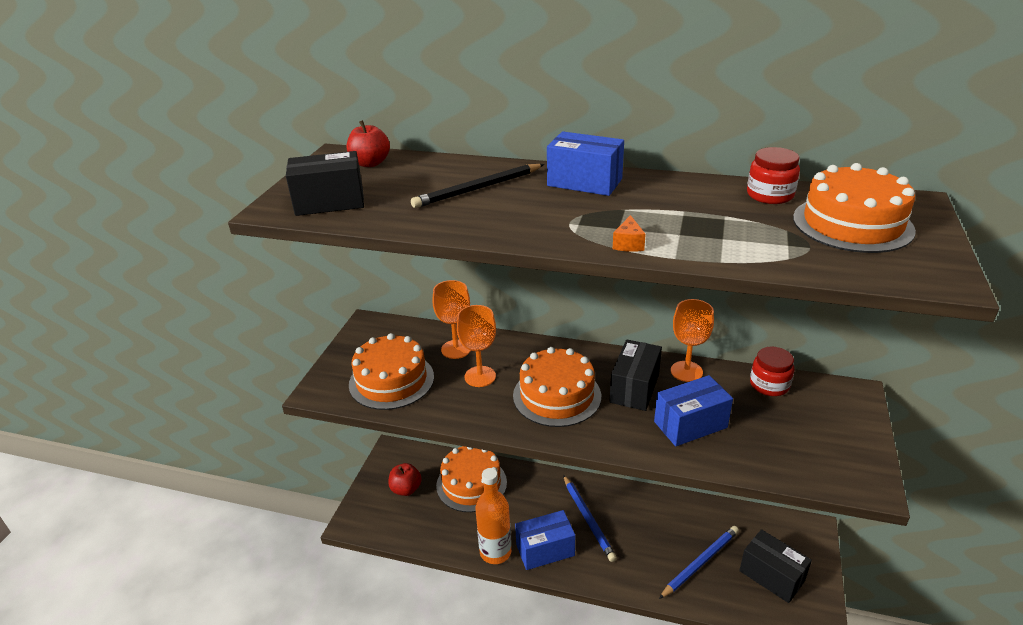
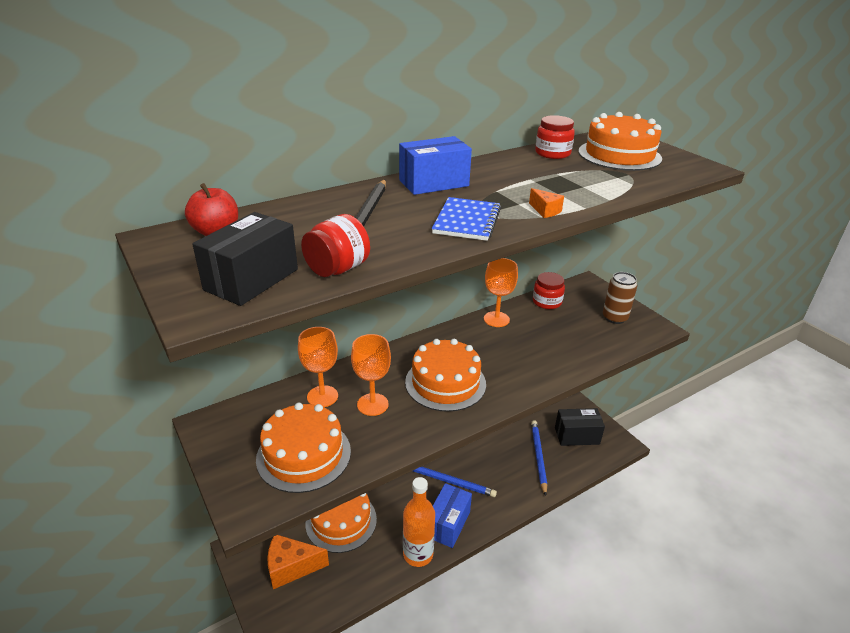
camera: 50 degrees left, 0 degrees up
(384, 218) = (337, 269): none -> red jar
(406, 489) = (291, 567): red apple -> orange cheese
(541, 224) = (467, 221): none -> blue notebook
(634, 388) = (484, 347): black box -> none
(690, 424) = (543, 350): blue box -> none
(828, 443) = (614, 318): none -> brown can

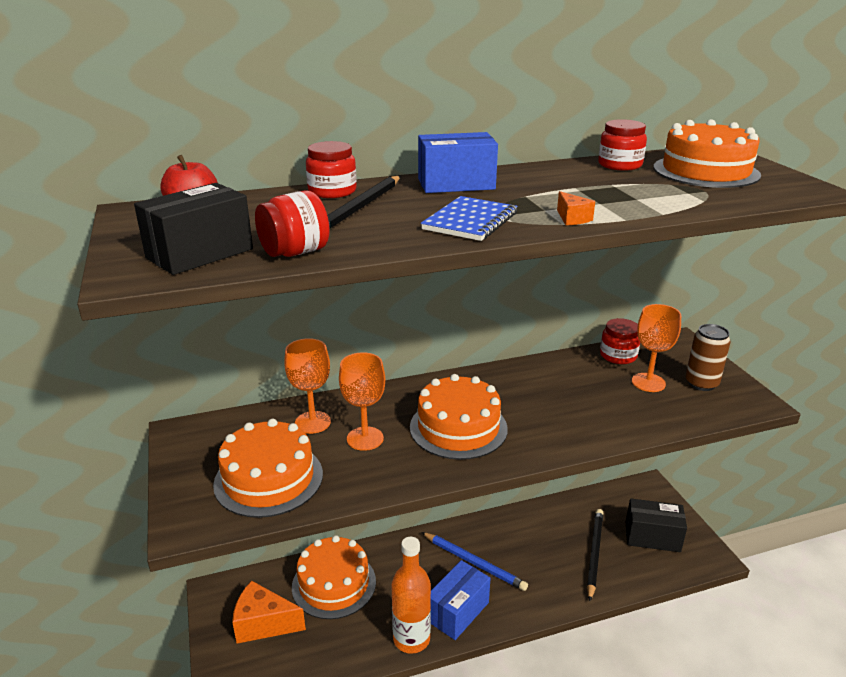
camera: 15 degrees right, 5 degrees down
(332, 199) = (332, 191): none -> red jar
(496, 319) = (547, 367): orange goblet -> orange goblet (648, 382)
(538, 457) = (594, 554): blue pencil -> black pencil

